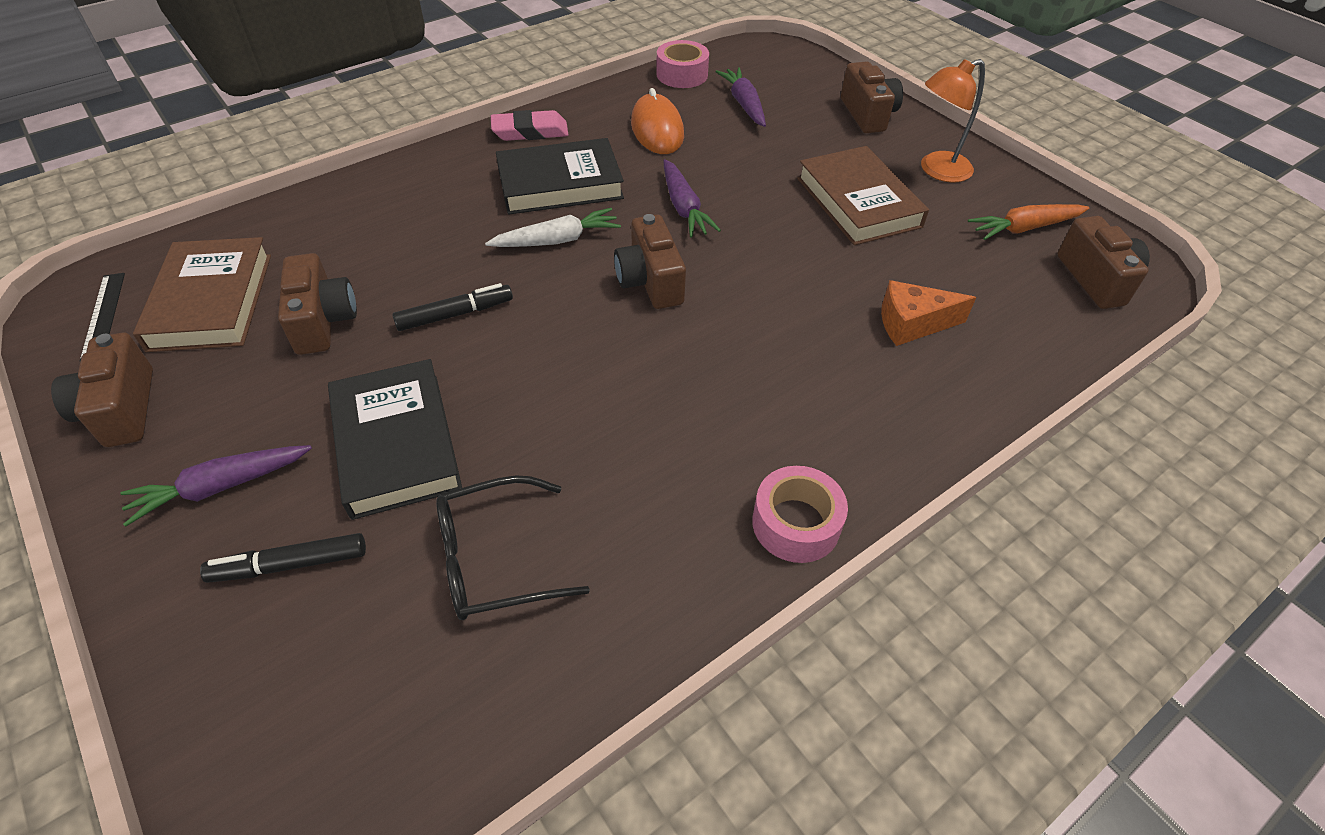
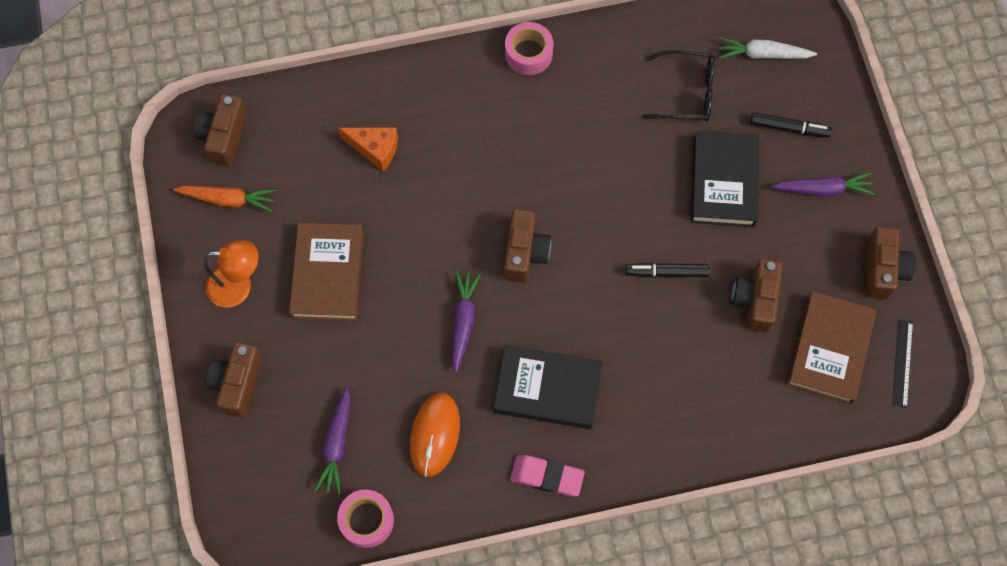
camera: 155 degrees left, 20 degrees up
(557, 240) = (574, 321): white carrot -> white carrot (763, 54)

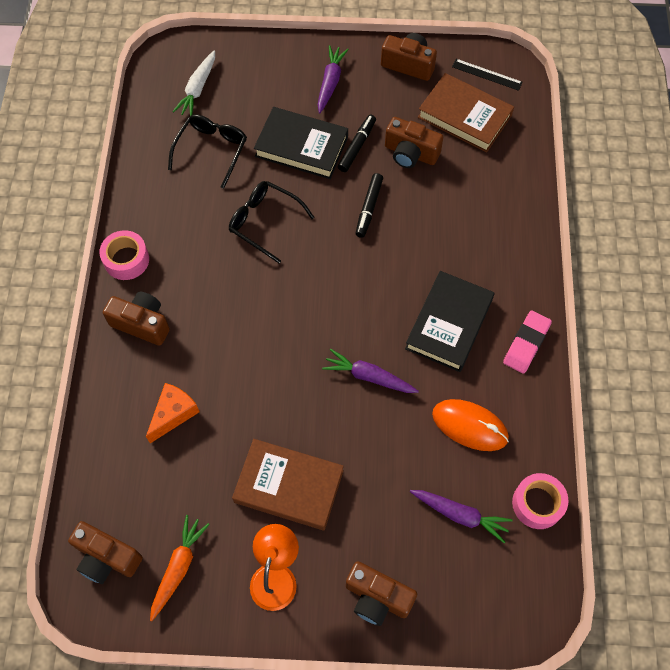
camera: 75 degrees left, 5 degrees down
(525, 252) = (318, 310): brown camera -> brown camera (142, 323)
(614, 171) = (264, 222): none -> black glasses
(789, 128) = (270, 90): black marker -> black marker (357, 146)

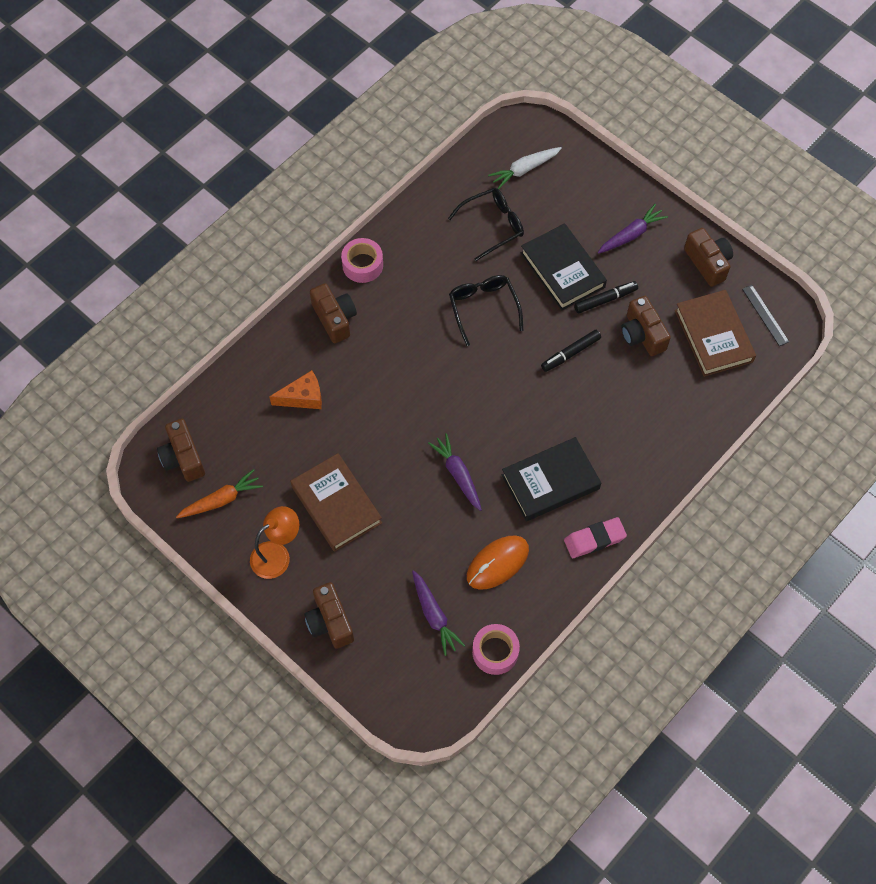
camera: 40 degrees right, 0 degrees up
(470, 426) = (497, 563): orange mouse -> orange mouse turned 75 degrees clockwise

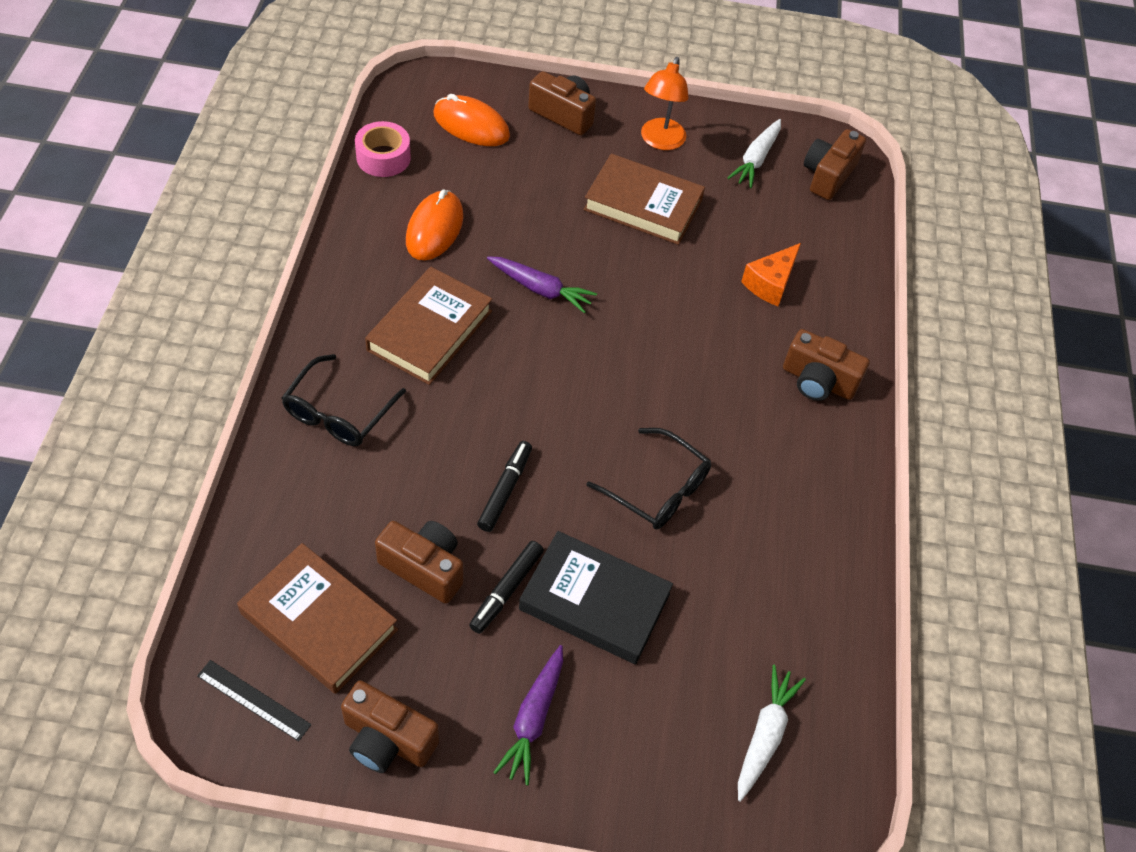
camera: 140 degrees right, 10 degrees down
(183, 458) = (828, 175): brown camera -> brown camera turned 90 degrees counterclockwise
(221, 500) = (756, 159): orange carrot -> white carrot
(362, 265) = (848, 462): pink tape -> none
(408, 649) = (471, 125): none -> orange mouse
(434, 615) = (467, 160): purple carrot -> none
(492, 225) = (737, 613): black glasses -> black glasses (338, 412)
(550, 482) = (429, 330): black book -> brown book
(594, 539) = (340, 297): pink eraser -> none

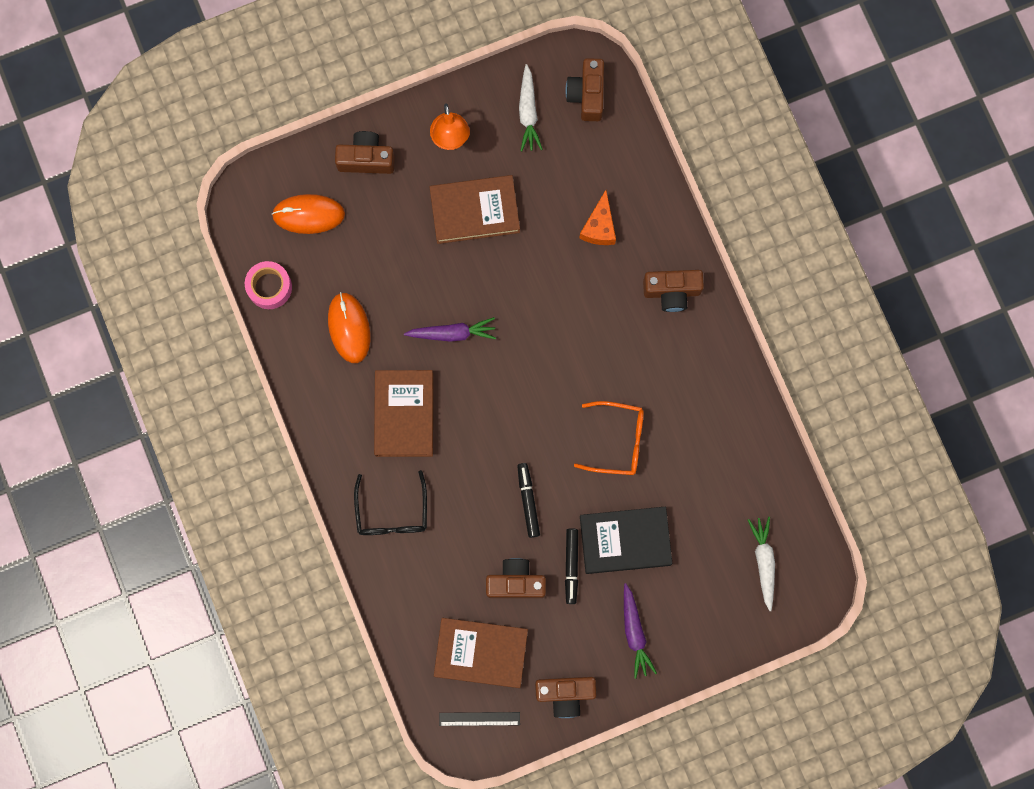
camera: 25 degrees left, 25 degrees up
(658, 489) = (617, 441): black glasses -> orange glasses

